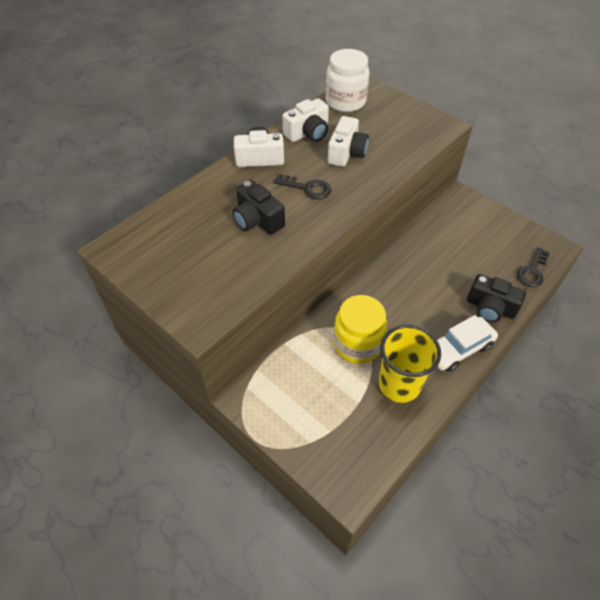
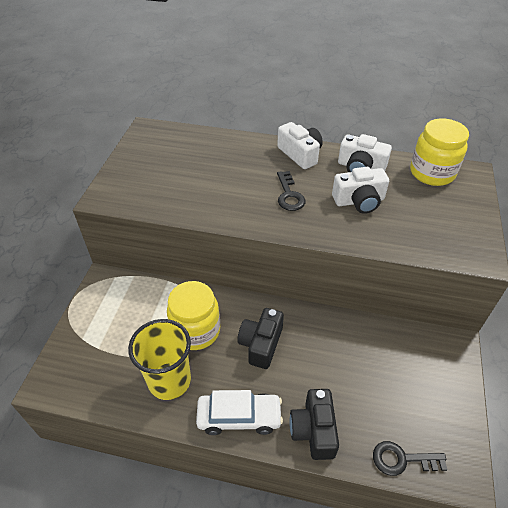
camera: 60 degrees right, 5 degrees down
(257, 220) = (227, 182): black camera -> black camera (261, 344)
(345, 102) = (432, 173): white jar -> yellow jar
(458, 349) = (239, 417): white car -> white car turned 150 degrees clockwise

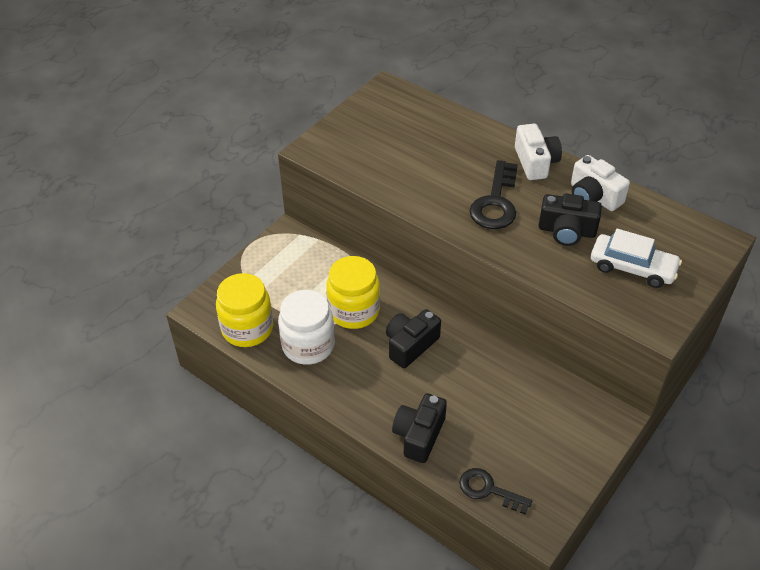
camera: 25 degrees right, 0 degrees up
(169, 381) = (308, 345): yellow cup -> white jar
(239, 417) = (356, 399): white car -> white car (632, 268)
(289, 195) = (496, 202): black key -> black key, size x1.51
(359, 201) = (566, 231): white camera -> black camera
(432, 173) = (672, 226): yellow jar -> yellow jar (247, 329)

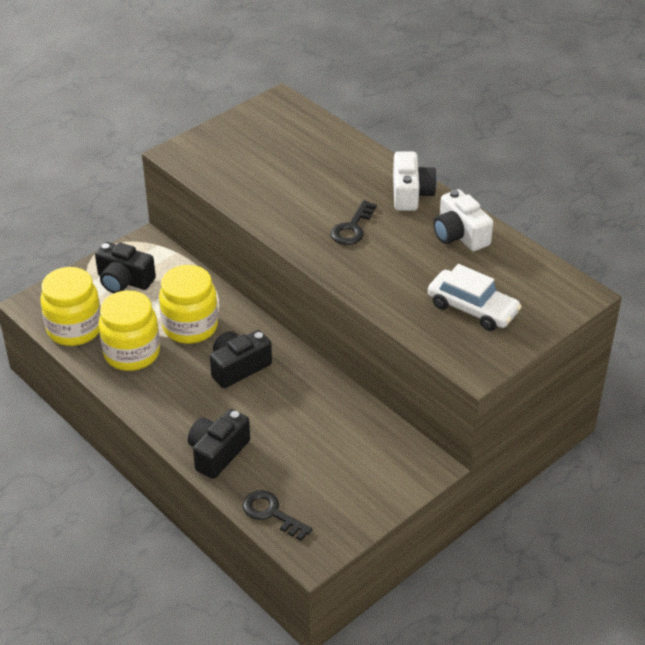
camera: 10 degrees right, 5 degrees down
(308, 345) = (132, 353): white jar -> yellow jar
(496, 202) = (352, 228): black key -> black key, size x0.66
(566, 231) = (417, 265): black camera -> black camera (124, 281)

